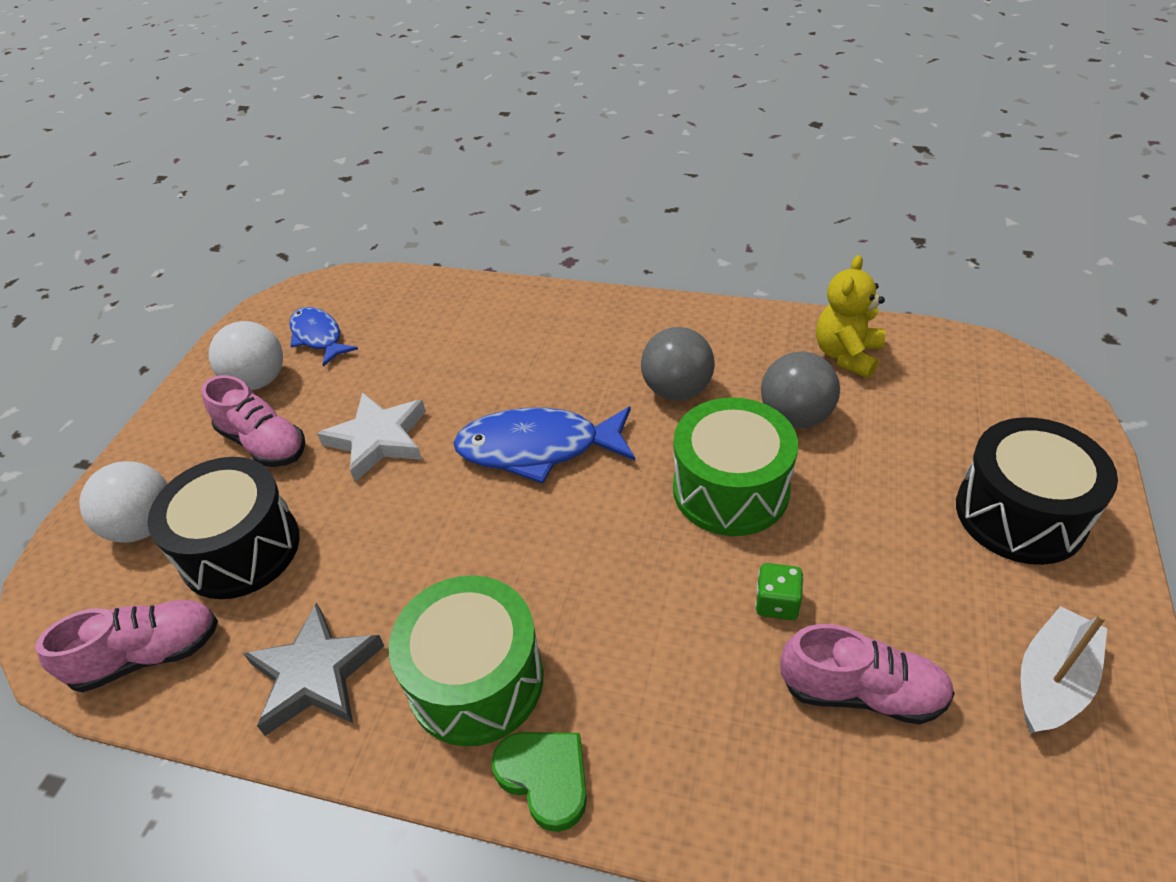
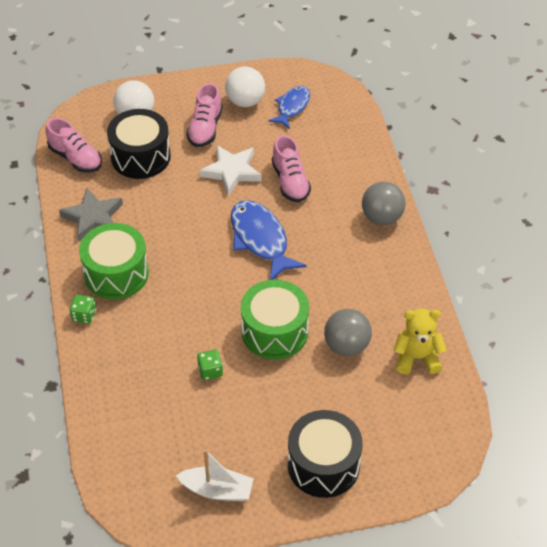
camera: 60 degrees right, 5 degrees up
(545, 777) = (84, 315): green heart -> green dice
(677, 390) = (338, 284): grey ball -> grey ball (382, 217)
(861, 692) = (176, 416): pink shoe -> pink shoe (290, 181)

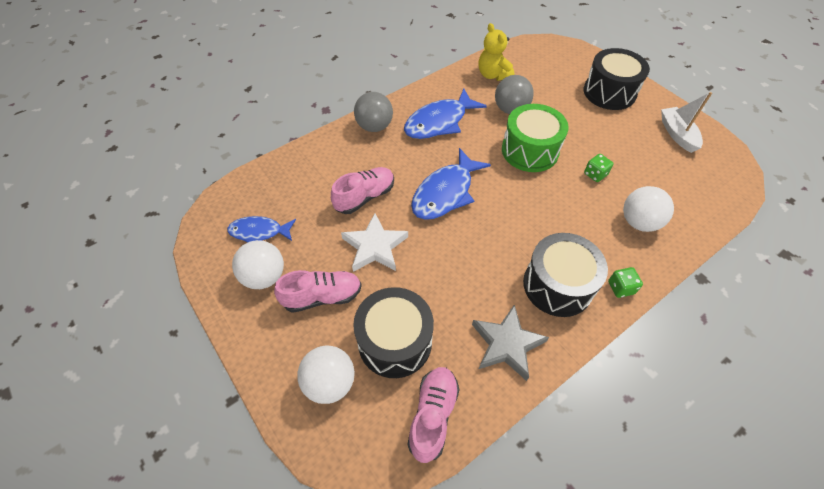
camera: 115 degrees left, 5 degrees up
(116, 273) = (557, 285): green drum -> black drum
(134, 371) = (639, 222): none -> white ball
(360, 273) = (439, 122): none -> blue fish

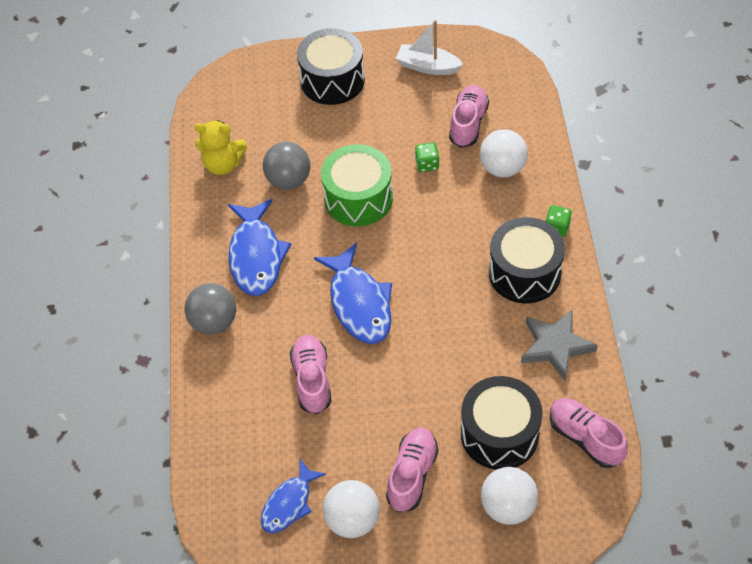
camera: 55 degrees left, 0 degrees up
(374, 246) = (383, 401): white star -> none
(655, 181) = (468, 123): none -> pink shoe

